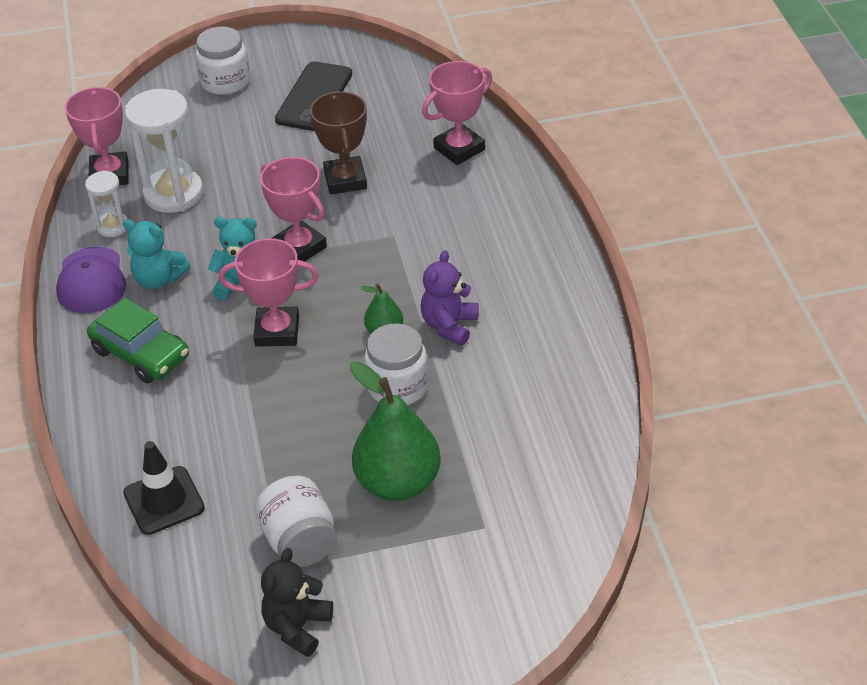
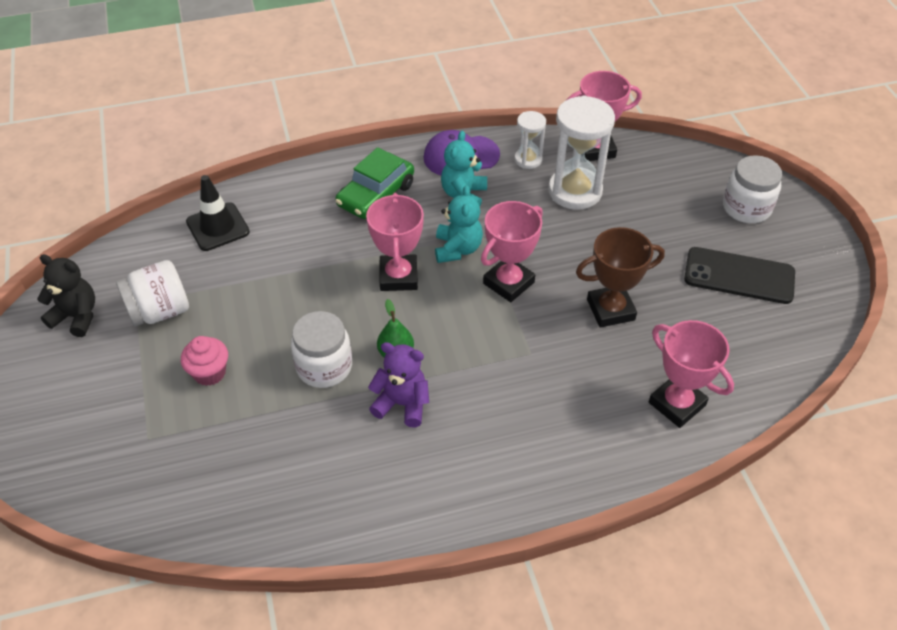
camera: 85 degrees right, 5 degrees up
(398, 483) = (209, 373): green pear -> pink cupcake

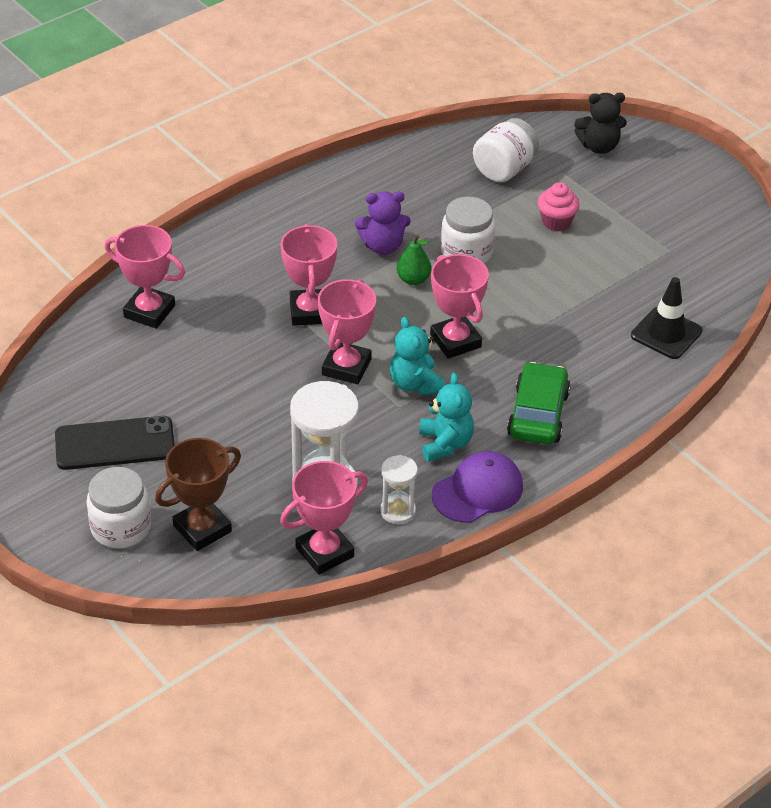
camera: 155 degrees right, 5 degrees down
(76, 316) = (707, 227): black teddy bear -> black teddy bear (599, 146)
(160, 311) = (643, 251): white jar -> white jar (504, 169)
(515, 350) = (309, 312): none -> pink trophy
(610, 310) = (236, 371): brown trophy -> brown trophy (202, 529)

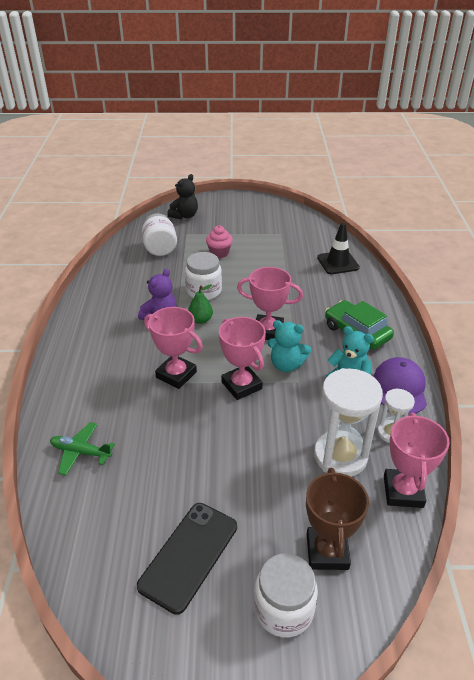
camera: 50 degrees left, 5 degrees down
(149, 311) = (81, 452): pink trophy -> green plane

